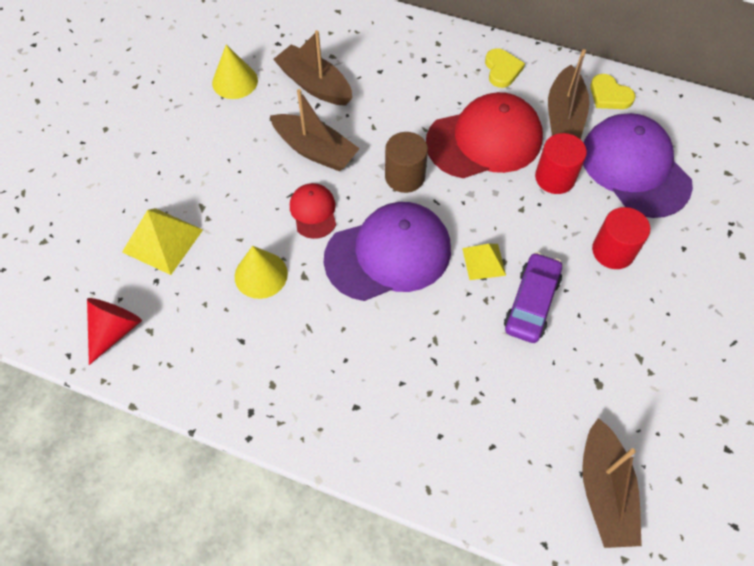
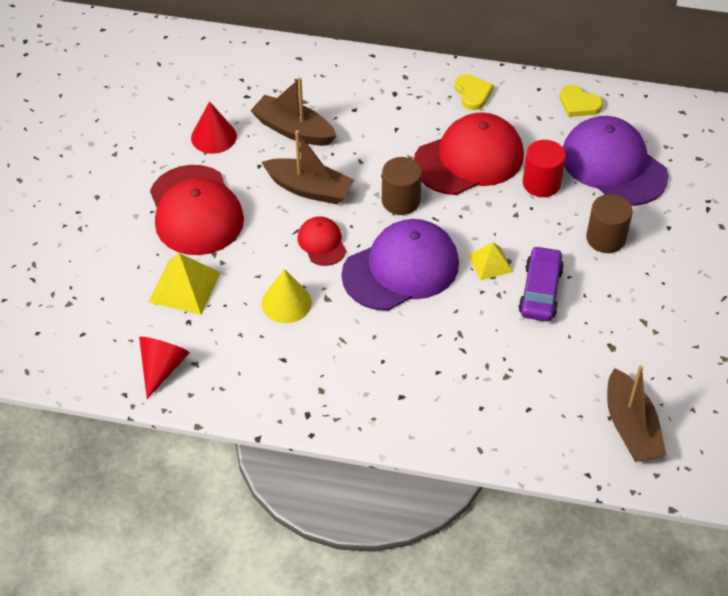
camera: 10 degrees left, 10 degrees down
(196, 157) = (195, 210): none -> red cap
(235, 81) = (213, 137): yellow cone -> red cone
(564, 116) = (539, 128): brown boat -> none
(613, 251) = (605, 238): red cylinder -> brown cylinder

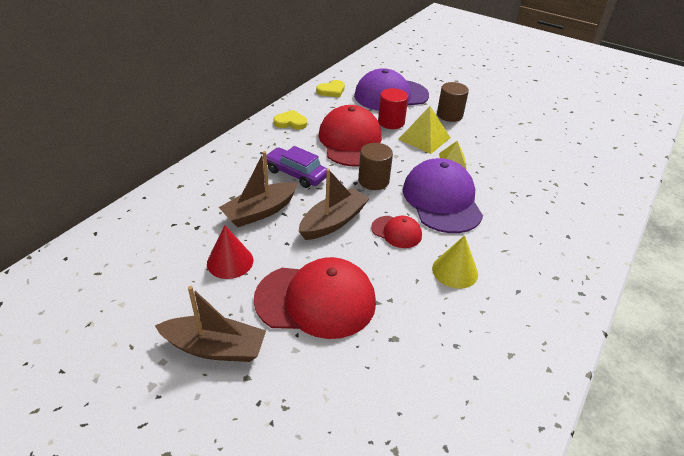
camera: 70 degrees left, 10 degrees down
(162, 368) = (511, 383): red cone -> none
(184, 287) = (410, 336): yellow pyramid -> yellow pyramid (424, 138)
(322, 243) = (396, 232): red cap -> red cap turned 150 degrees counterclockwise
(540, 291) = (485, 149): purple car -> purple car (296, 174)
(631, 427) = (604, 151): brown boat -> brown boat (215, 347)

